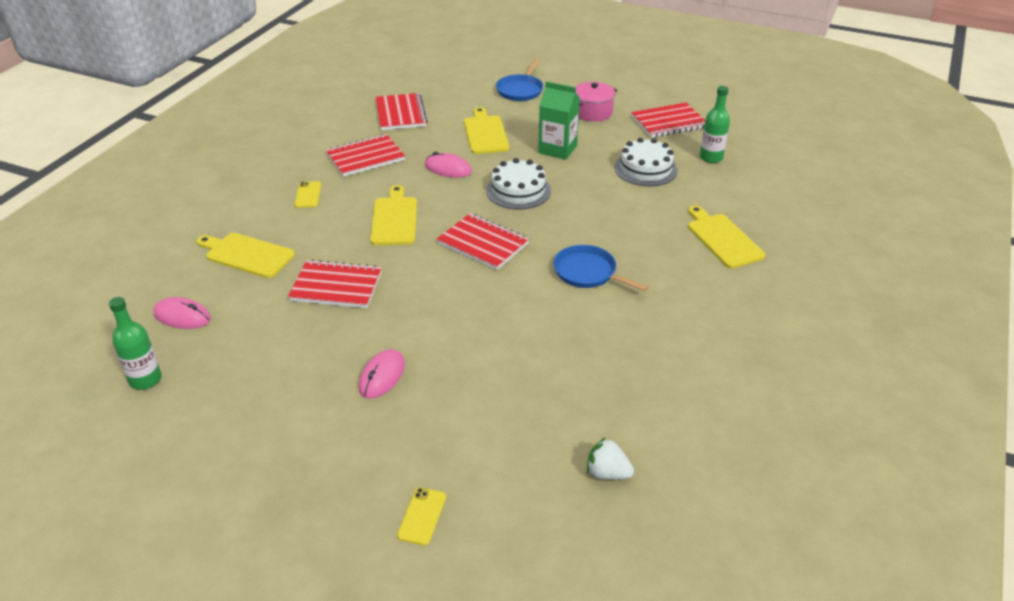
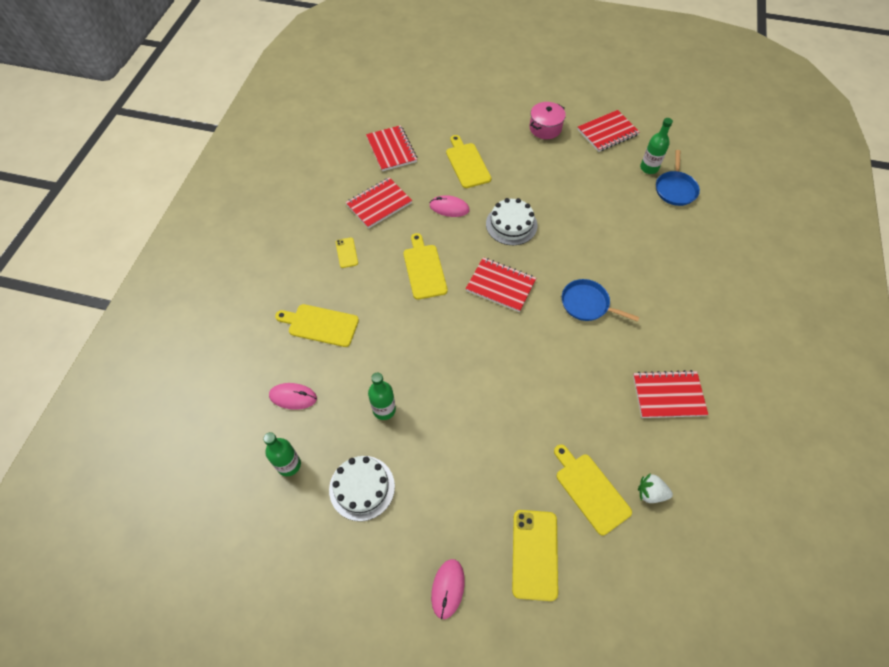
camera: 10 degrees left, 20 degrees up
(287, 342) = (384, 409): none -> green bottle
(336, 286) = (402, 347): red notebook -> red notebook (668, 395)
(382, 376) = (466, 431): pink mouse -> pink mouse (448, 588)
(422, 516) = (535, 554): yellow phone -> yellow phone, size x1.86
(520, 90) = (480, 109): blue pan -> blue pan (675, 189)
(557, 149) = (529, 174): green carton -> none
(645, 169) = (602, 187): white cake -> white cake (362, 487)
(722, 239) = (677, 254): yellow cutting board -> yellow cutting board (590, 490)

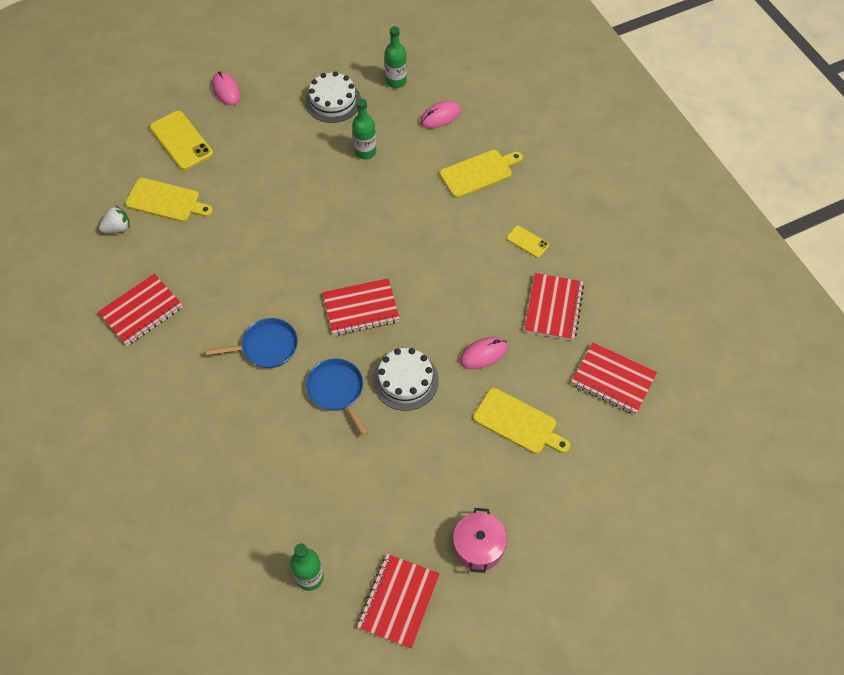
camera: 140 degrees right, 0 degrees up
(424, 269) = (444, 275): yellow cutting board -> none
(675, 189) = (259, 566): blue pan -> blue pan (337, 390)

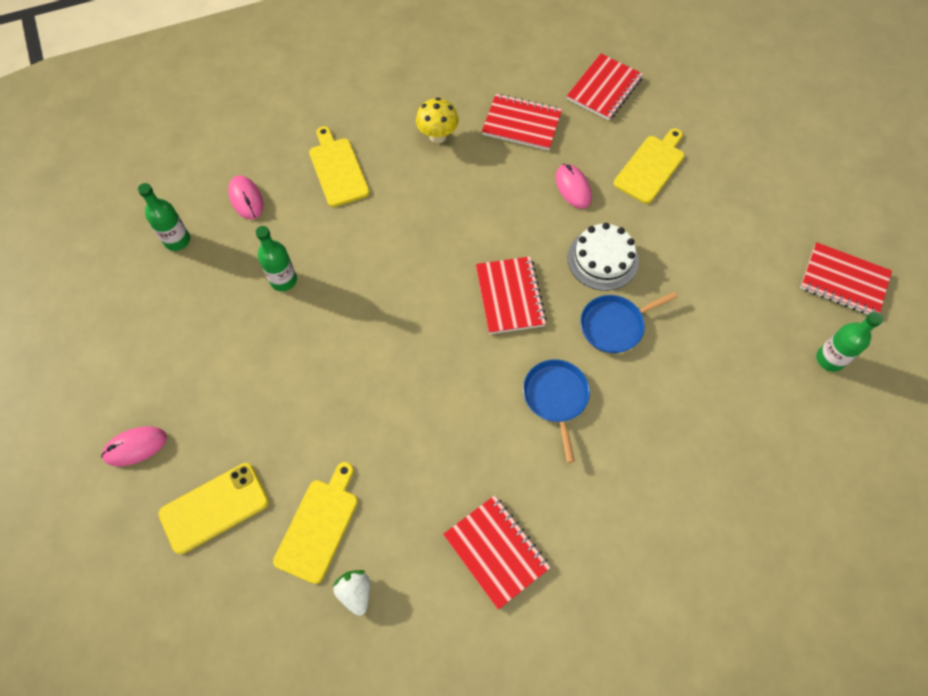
camera: 85 degrees left, 5 degrees up
(333, 101) = (191, 313): white cake -> none
(478, 547) = (782, 211): pink pot -> none
(527, 242) = (437, 136): yellow phone -> yellow mushroom

